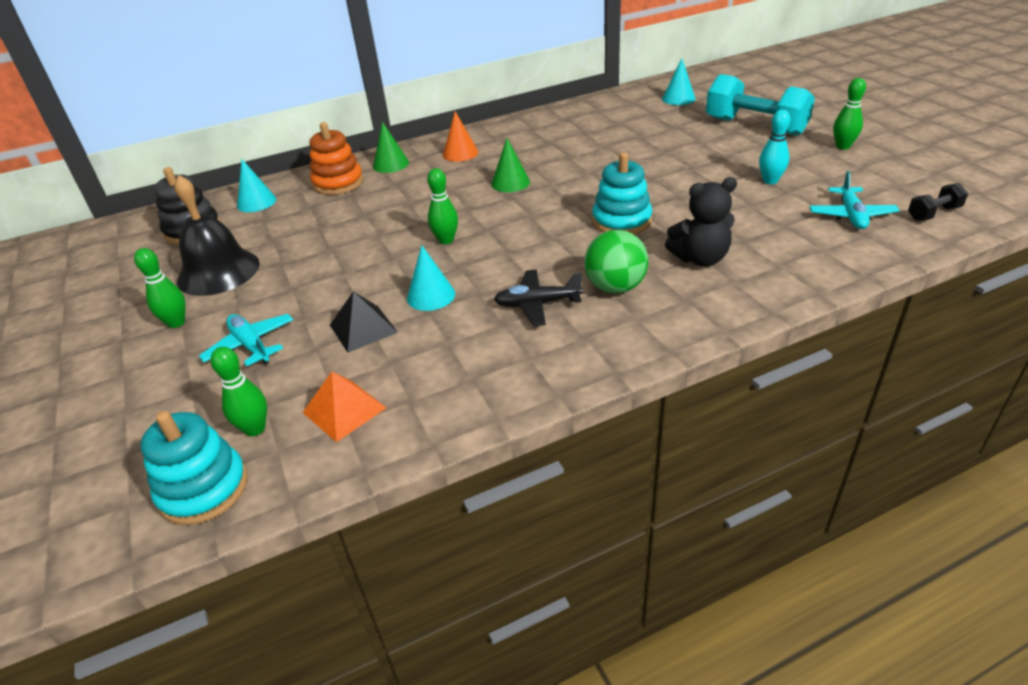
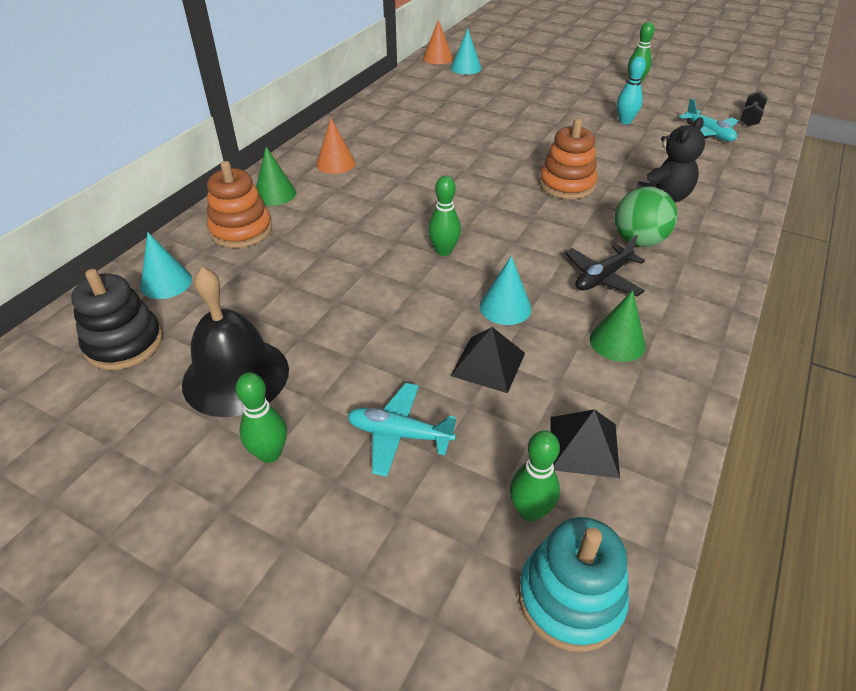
camera: 40 degrees left, 5 degrees up
(344, 410) = (583, 446): orange pyramid -> black pyramid
(510, 183) = (426, 178): green cone -> green cone (617, 342)
(621, 221) = (566, 185): turquoise stacking toy -> orange stacking toy
(664, 85) = (437, 58): none -> orange cone
(755, 126) = (556, 80): turquoise dumbbell -> none

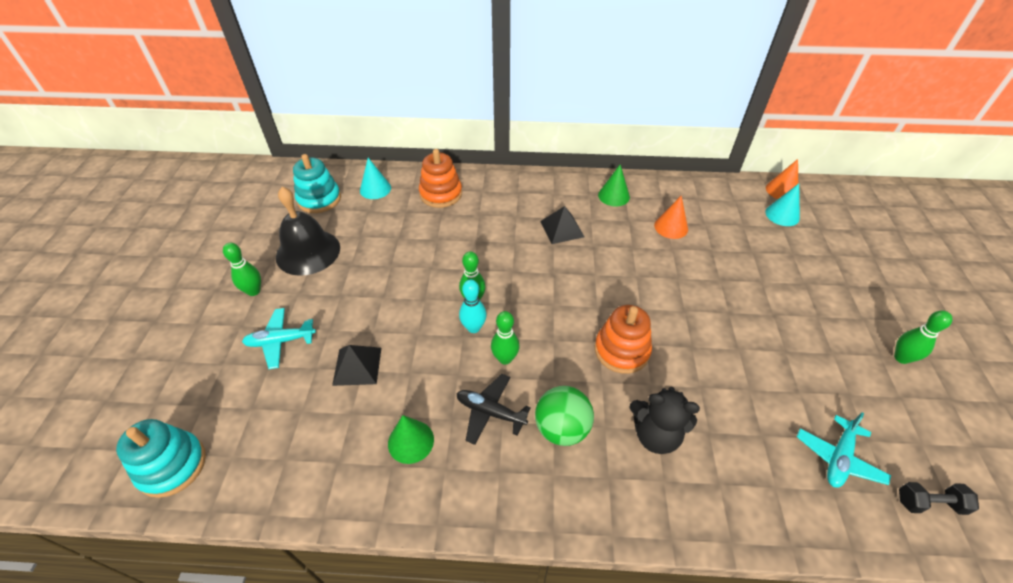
camera: 65 degrees right, 5 degrees up
(124, 343) = (319, 199): black stacking toy -> turquoise stacking toy
(275, 194) = (490, 190): green cone -> green cone (614, 196)
(335, 163) = (549, 201): orange cone -> orange cone (671, 227)
(399, 434) = (280, 341): turquoise plane -> turquoise plane turned 90 degrees counterclockwise
(505, 307) = (423, 357): turquoise cone -> none
(530, 511) = (233, 427): green bowling pin -> green bowling pin (505, 358)
(583, 446) = (293, 444): black pyramid -> black pyramid (562, 229)
(625, 121) = (791, 368): turquoise bowling pin -> turquoise bowling pin (473, 327)

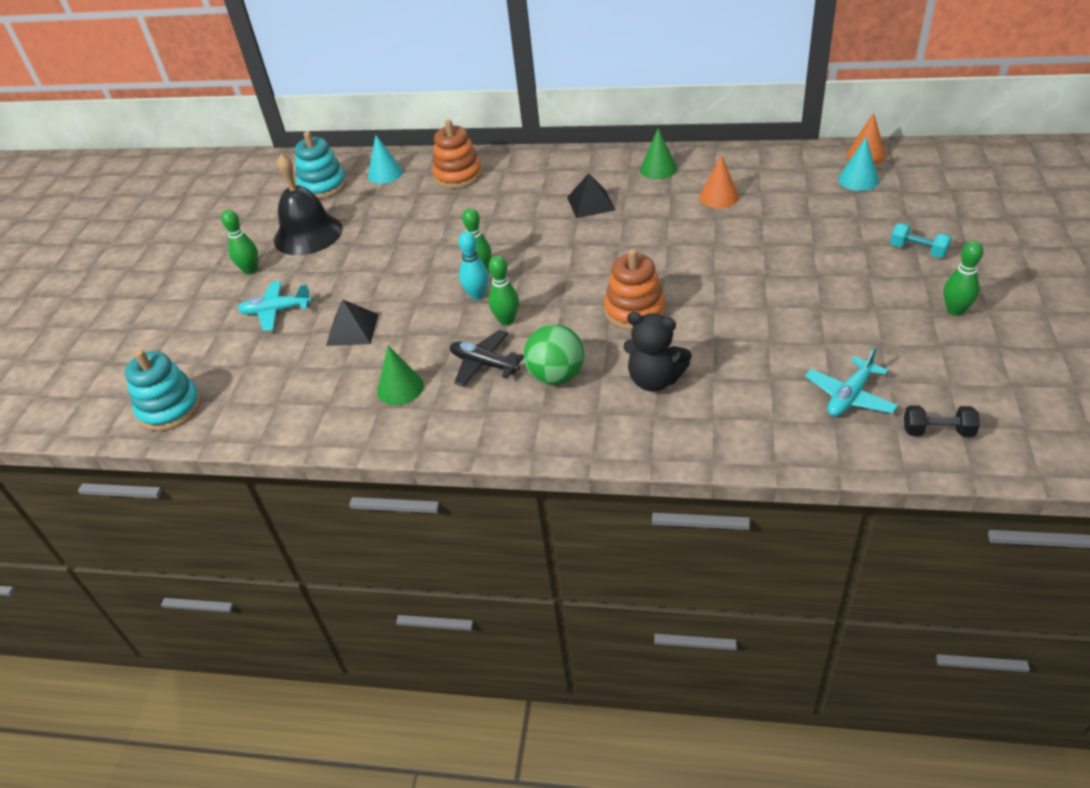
camera: 10 degrees right, 5 degrees down
(851, 290) = (917, 250): none -> turquoise dumbbell

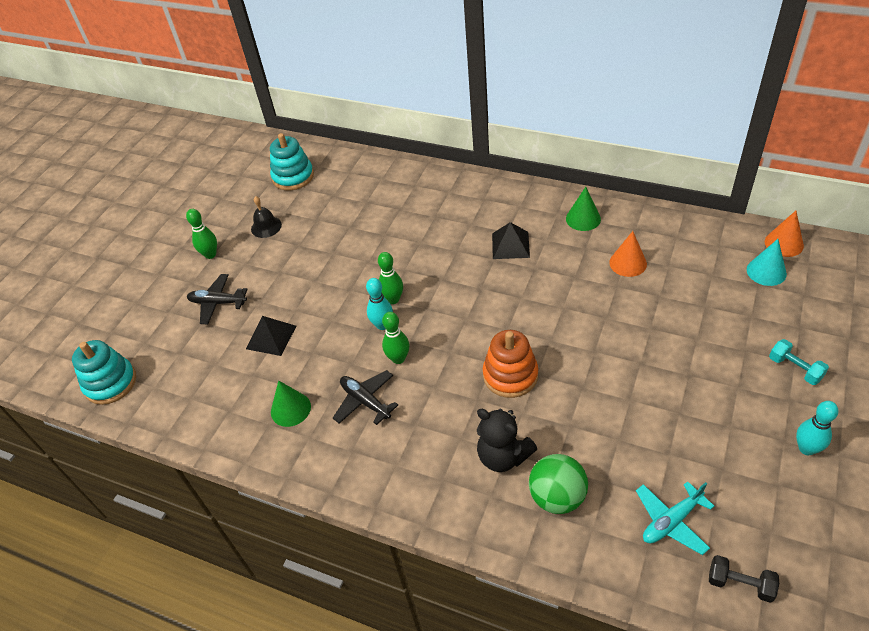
camera: 15 degrees right, 5 degrees up
(276, 311) = (218, 303): turquoise plane -> black plane
(308, 234) = (266, 227): black bell -> black bell, size x0.52
(385, 173) = (347, 174): turquoise cone -> none
(458, 175) = (407, 189): orange stacking toy -> none
(556, 376) = (421, 430): green ball -> green ball (557, 497)
(955, 310) = (806, 448): green bowling pin -> turquoise bowling pin

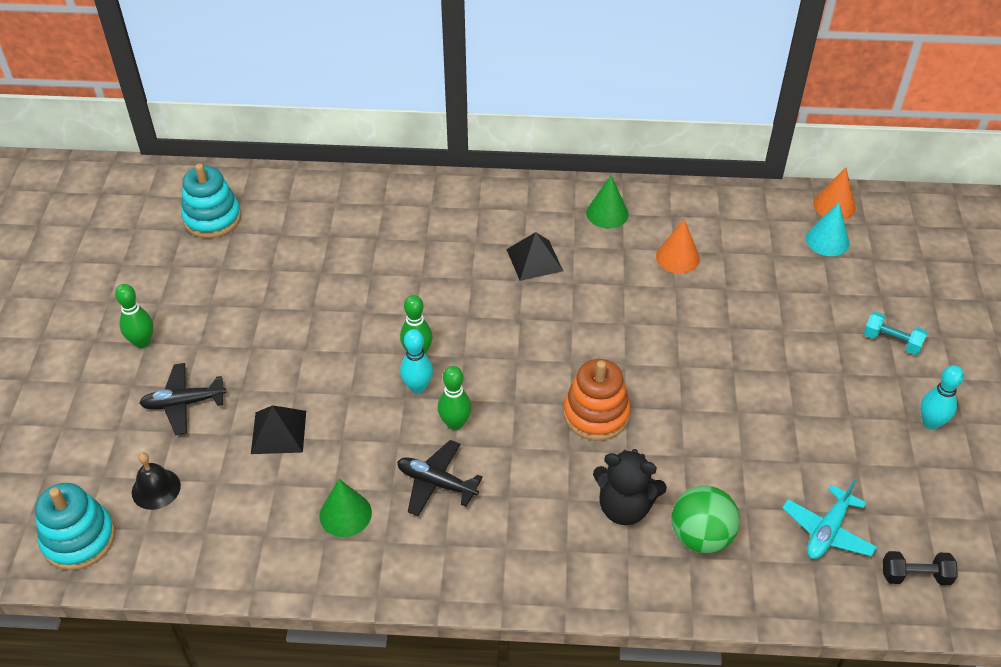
camera: 25 degrees left, 0 degrees up
(266, 227) = (205, 291): black bell -> black bell (156, 489)

